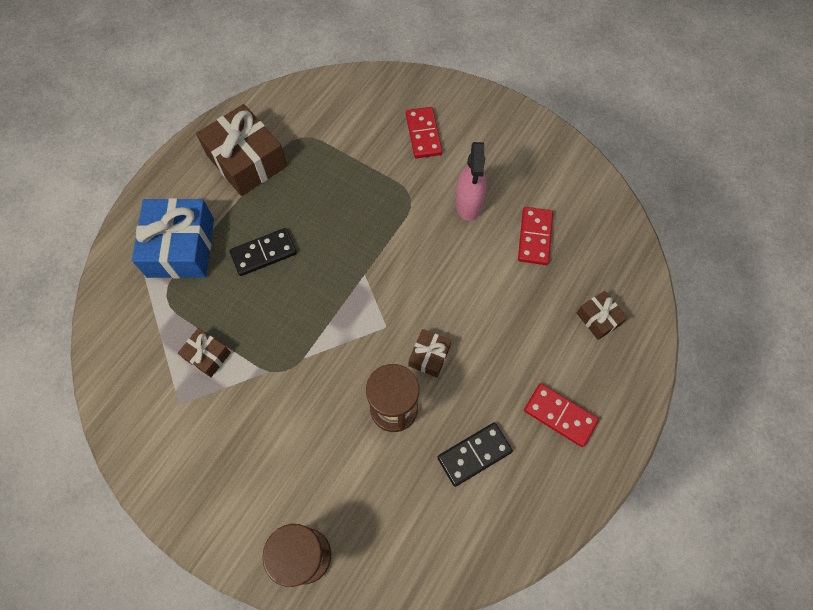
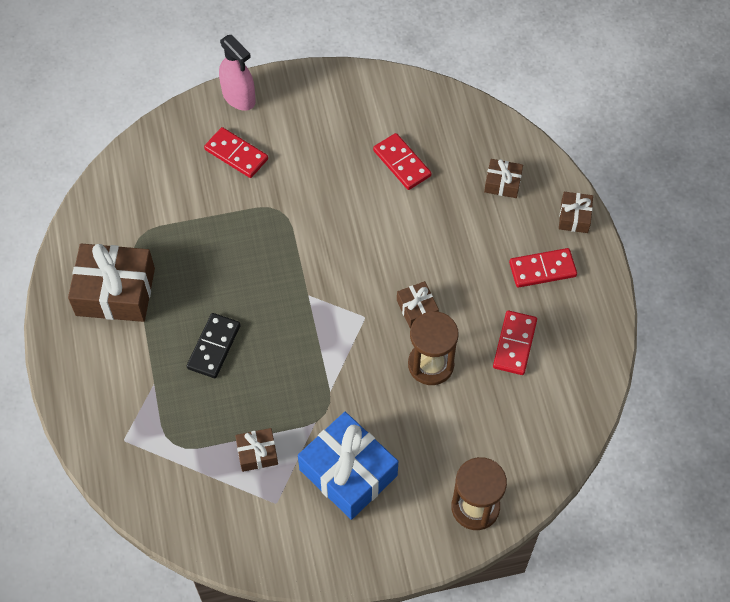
camera: 45 degrees left, 5 degrees down
(181, 247) = (142, 400): blue gift -> blue gift (348, 472)
(469, 203) = (328, 178): pink spray bottle -> pink spray bottle (239, 97)
(474, 454) = (514, 344): black domino -> red domino
(631, 397) = (574, 217): none -> brown gift

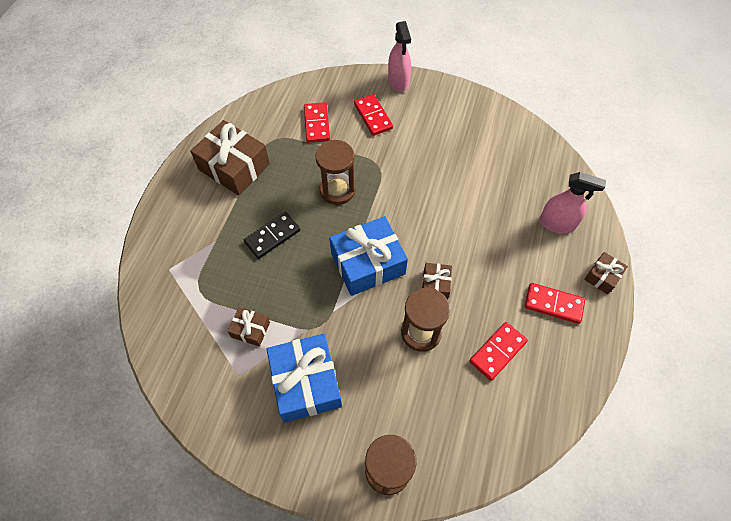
camera: 30 degrees right, 0 degrees up
(251, 260) = (337, 190): none -> brown hourglass
(335, 323) = (368, 263): none -> blue gift
(402, 163) = (487, 174): red domino -> red domino (317, 124)
(502, 183) = (557, 224): brown gift -> pink spray bottle

